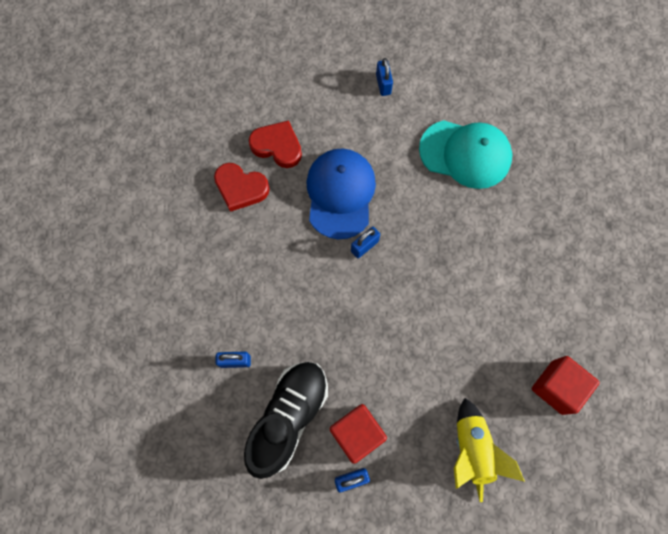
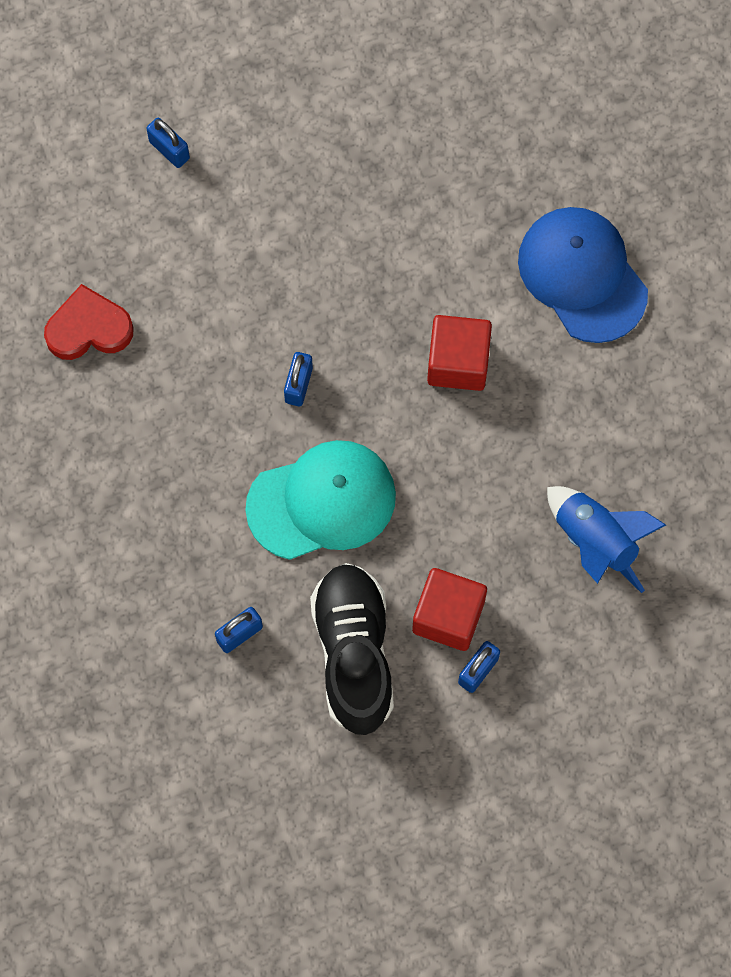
camera: 35 degrees left, 0 degrees up
(241, 188) = (82, 416): red heart -> none
(340, 194) = (219, 337): blue cap -> blue cap (582, 275)
(465, 154) = (345, 178): turquoise cap -> turquoise cap (322, 501)
(472, 449) = (595, 541): yellow rocket -> blue rocket
(557, 387) = (647, 402): red cube -> red cube (458, 362)

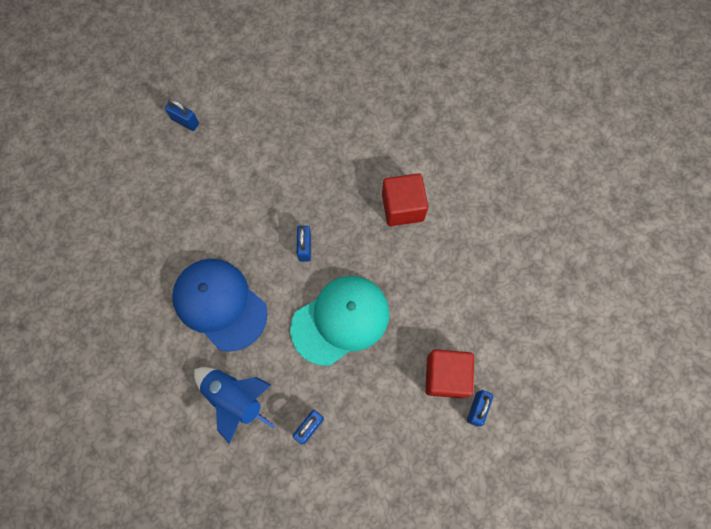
camera: 15 degrees left, 0 degrees up
(89, 328) = (158, 245): red heart -> none
(353, 653) = (390, 419): black shoe -> none
(582, 275) = (463, 135): blue cap -> blue cap (220, 304)
(595, 541) = (525, 300): blue rocket -> blue rocket (235, 398)

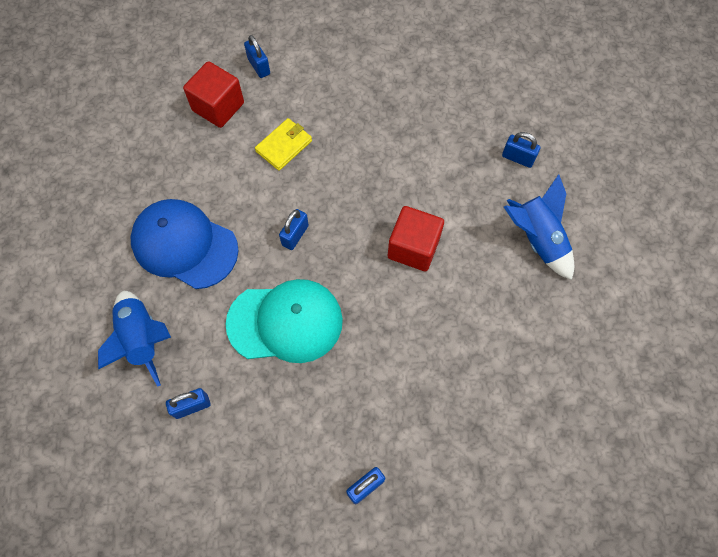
camera: 30 degrees right, 5 degrees down
(220, 304) = (184, 245): blue cap -> blue cap turned 45 degrees counterclockwise
(249, 178) = (284, 146): none -> yellow wallet
(438, 93) = (518, 158): none -> blue padlock
(446, 376) = (354, 435): red cube -> red cube (218, 107)
(490, 151) = (537, 239): none -> blue rocket

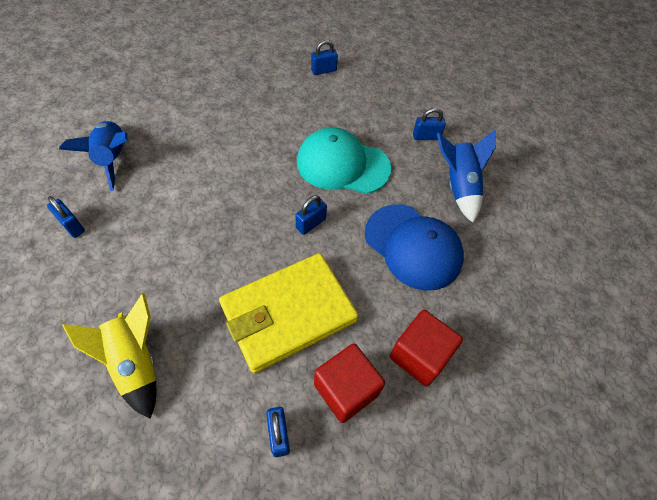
camera: 165 degrees left, 10 degrees down
(284, 146) = (288, 313): yellow wallet -> yellow wallet, size x2.13
(386, 76) = (135, 363): none -> yellow rocket
(413, 248) = (215, 183): red cube -> red cube (419, 355)

